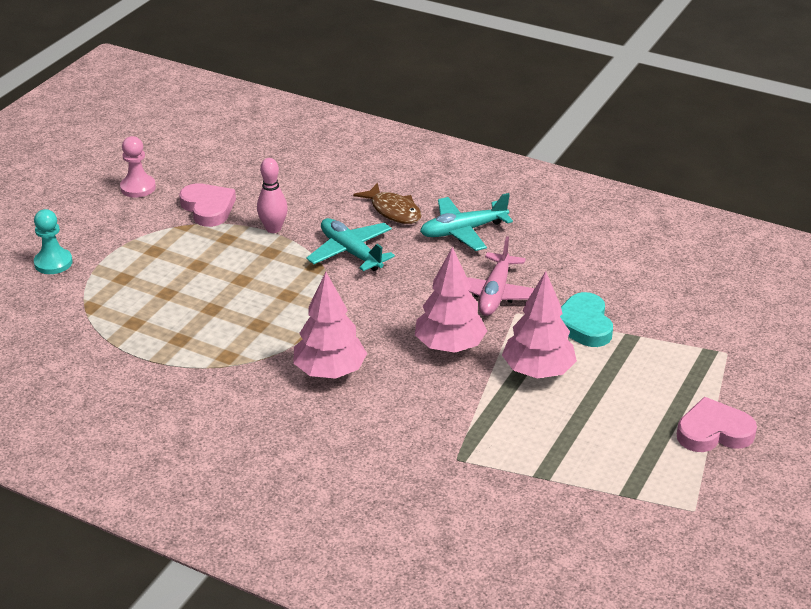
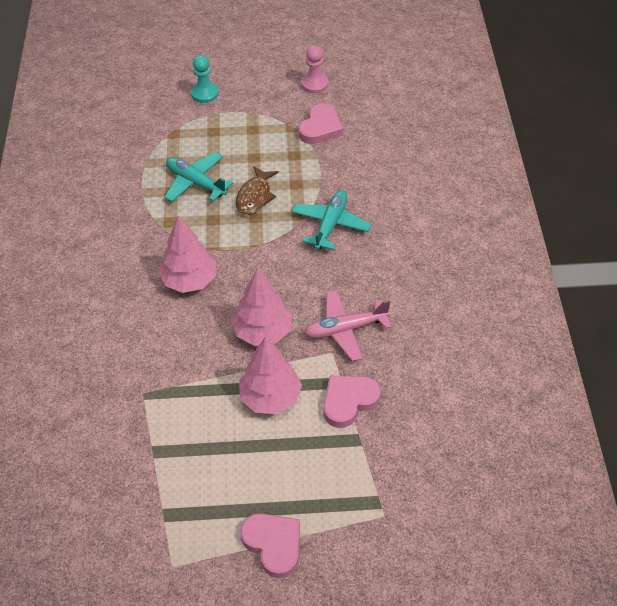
camera: 60 degrees right, 15 degrees up
(273, 229) = (324, 171): pink bowling pin -> none
(393, 211) = (401, 222): brown fish -> brown fish (255, 196)
(463, 231) = (410, 274): turquoise plane -> turquoise plane (196, 183)
(583, 324) = (348, 401): turquoise heart -> pink heart

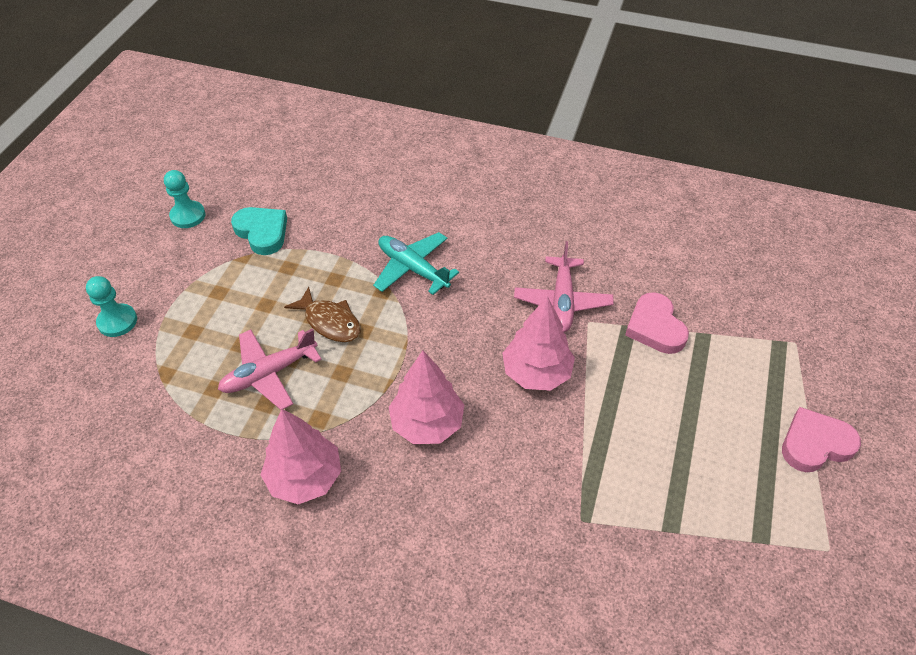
camera: 70 degrees left, 0 degrees up
(196, 183) = (269, 373): turquoise plane -> pink plane
(270, 397) = (629, 392): pink tree -> pink tree (305, 477)
(314, 84) = (188, 216): pink pawn -> turquoise pawn
(320, 128) = (262, 232): pink heart -> turquoise heart

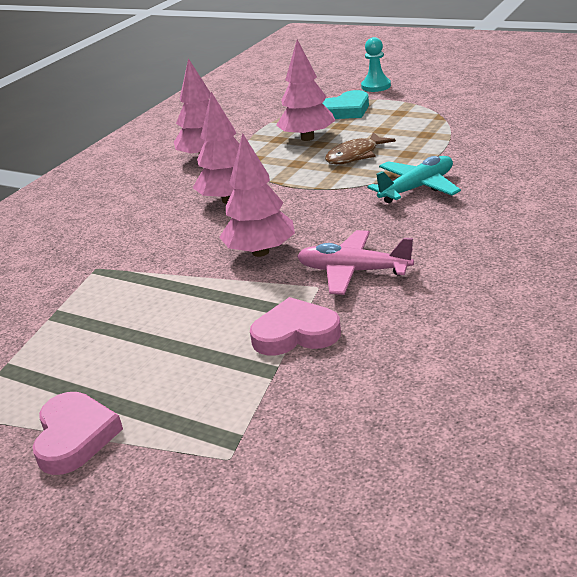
camera: 105 degrees right, 20 degrees down
(188, 216) = (495, 92): turquoise pawn -> none
(262, 232) = (473, 121): turquoise heart -> turquoise heart (346, 110)
(269, 373) = (307, 138): pink plane -> pink tree

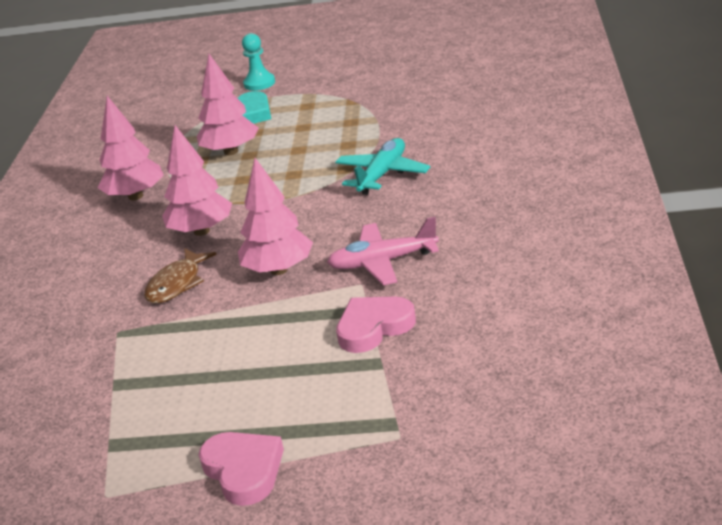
camera: 25 degrees left, 0 degrees up
(355, 155) = (297, 158): brown fish -> brown fish (177, 284)

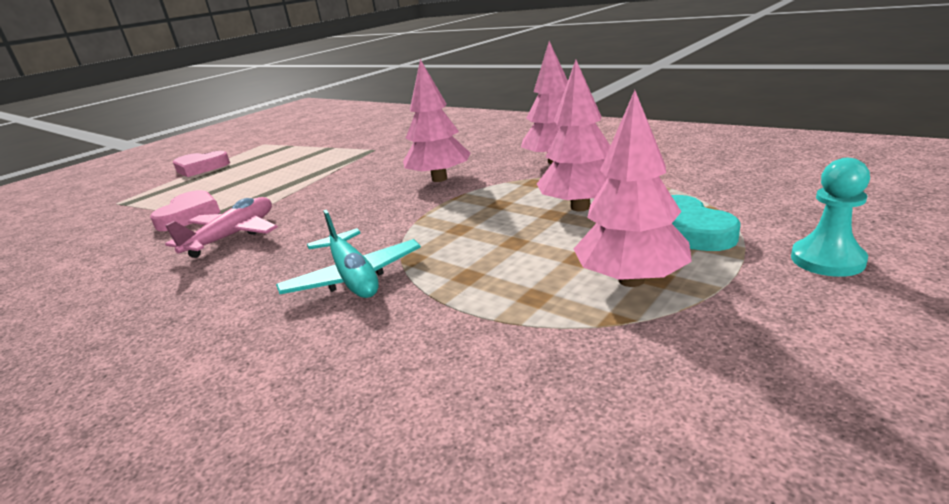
camera: 125 degrees right, 5 degrees down
(177, 284) = (386, 166): brown fish -> none
(279, 270) = (322, 197): pink tree -> pink tree (631, 280)

